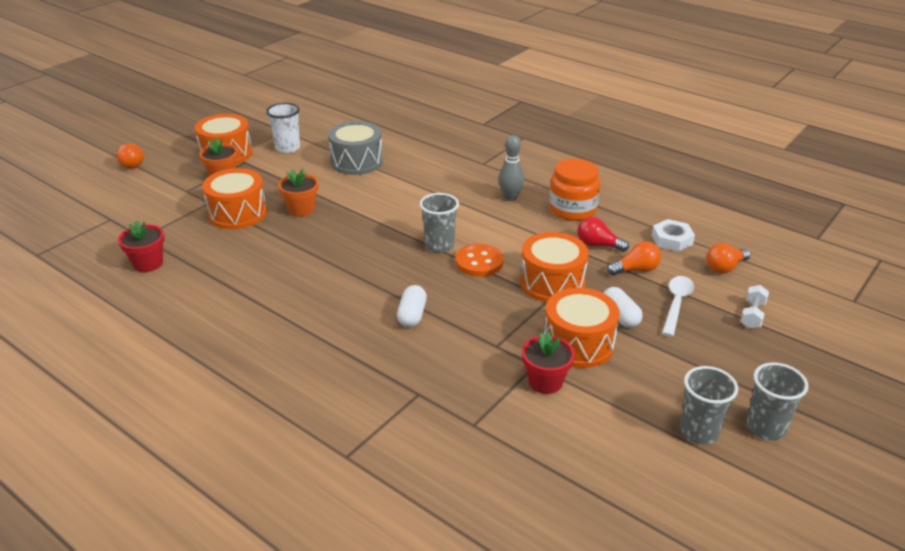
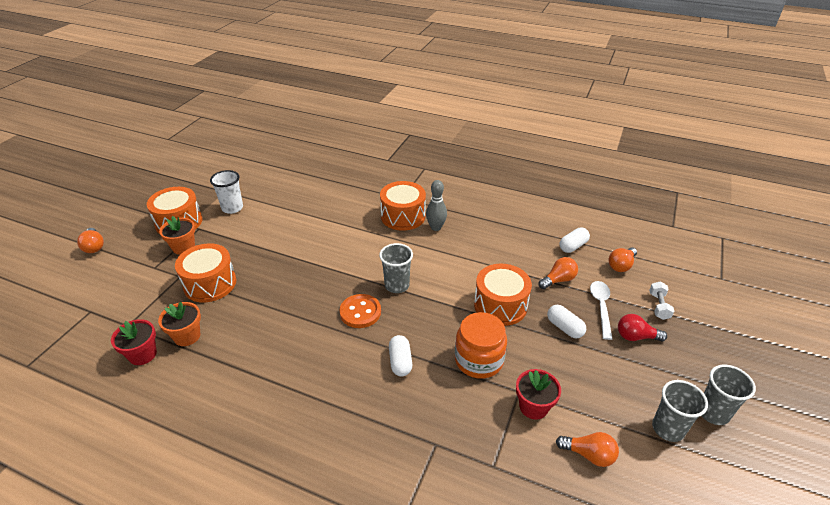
camera: 15 degrees left, 5 degrees up
(301, 209) = (266, 269): orange flower pot -> orange flower pot (187, 336)
(356, 162) = (297, 213): grey drum -> none
(479, 262) = (435, 296): orange button -> orange button (360, 312)
(572, 209) = (488, 231): orange jar -> orange jar (479, 360)
(578, 344) = (544, 362): orange drum -> orange drum (403, 216)
(589, 436) = (589, 454): none -> orange light bulb
(598, 245) = (520, 261): red light bulb -> red light bulb (636, 337)
(672, 239) = (573, 246): white nut -> white capsule

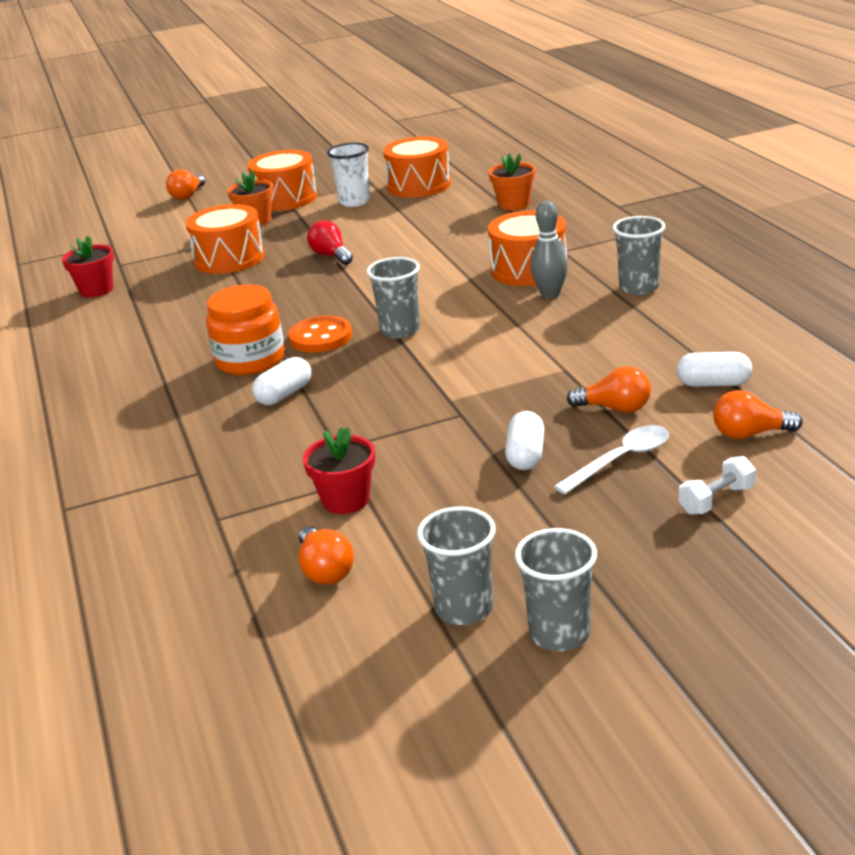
camera: 50 degrees right, 10 degrees down
(187, 336) = (147, 291): orange flower pot -> orange flower pot (513, 204)
(468, 206) = (638, 288): none -> grey cup
(479, 360) = (364, 432): orange jar -> orange jar (250, 360)
(500, 305) = (485, 398): orange drum -> orange drum (419, 185)
(636, 337) = (608, 511): red light bulb -> red light bulb (331, 256)

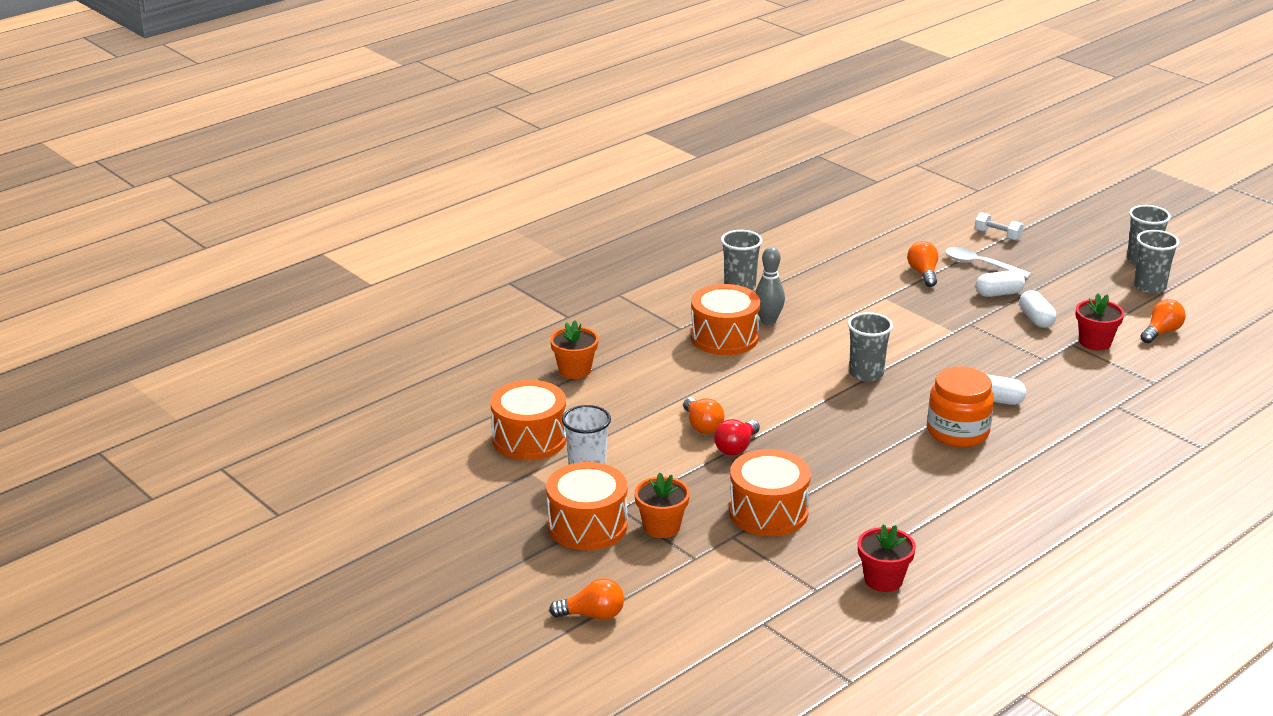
camera: 115 degrees left, 0 degrees up
(320, 337) = (899, 408): orange button -> none
(713, 384) = (871, 247): white capsule -> white capsule (1036, 319)
(750, 434) = (923, 232): orange light bulb -> orange light bulb (702, 426)

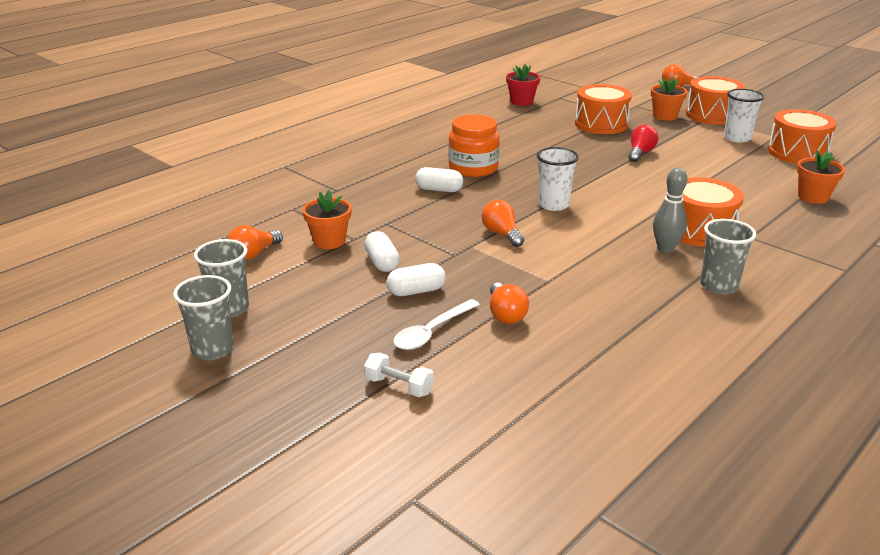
camera: 175 degrees right, 0 degrees up
(702, 426) = (674, 164): orange light bulb -> orange light bulb (502, 234)
(866, 374) = (553, 205): grey cup -> white cup
(980, 264) = (432, 332): white spoon -> white spoon turned 105 degrees clockwise
(1095, 342) = (329, 241): red flower pot -> orange flower pot

